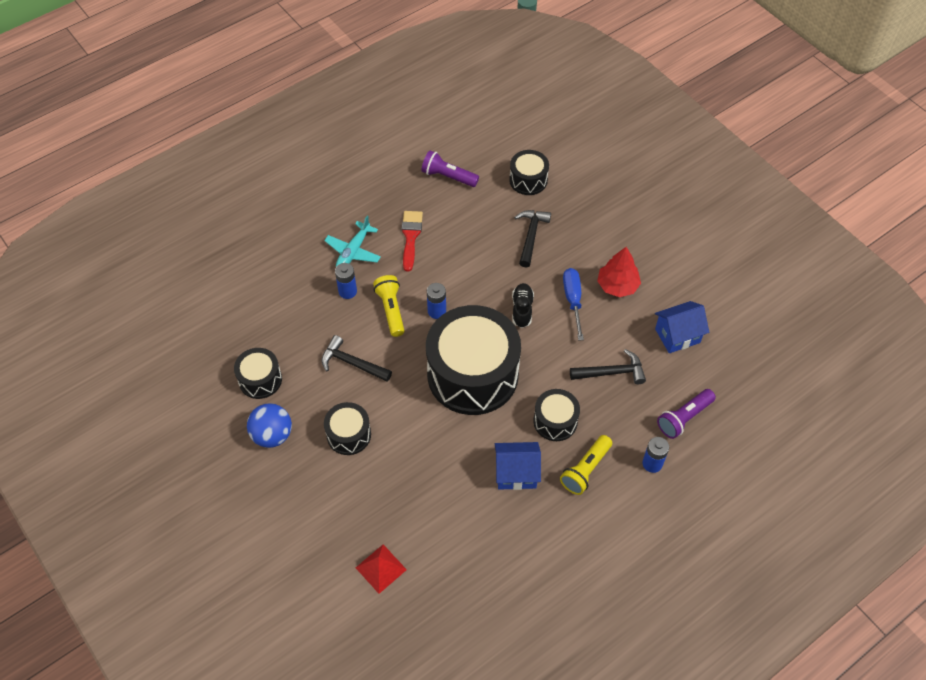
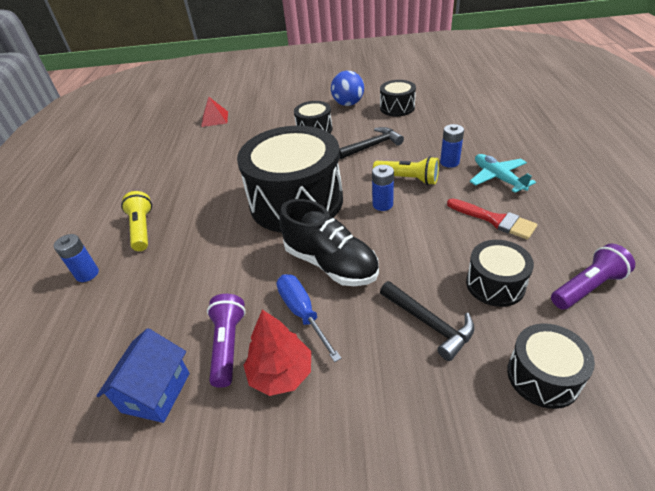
camera: 130 degrees right, 15 degrees down
(516, 473) = (191, 191): blue house -> none
(522, 309) = (330, 263): black shoe -> black shoe, size x1.77
(555, 421) = (199, 231): black drum -> black drum (495, 284)
(573, 300) = (302, 313): blue screwdriver -> blue screwdriver turned 150 degrees counterclockwise
(611, 372) = (191, 296): black hammer -> none
(683, 418) = (82, 327): purple flashlight -> purple flashlight (228, 345)

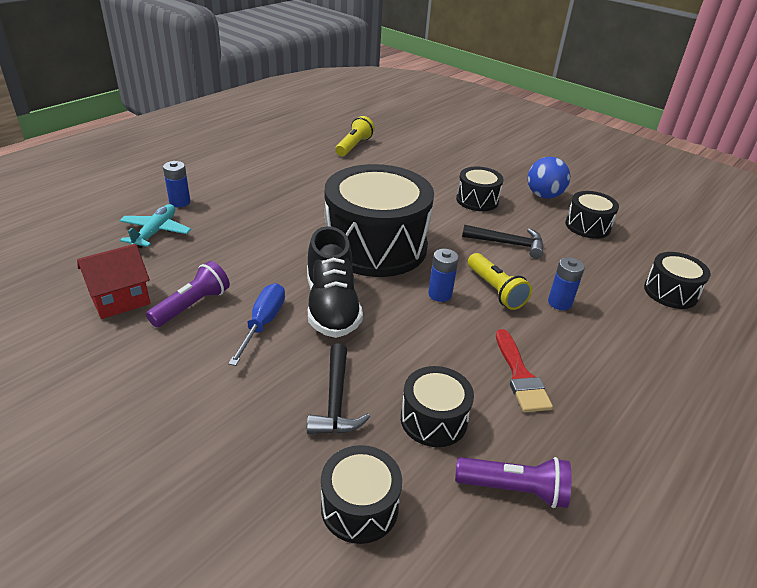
camera: 35 degrees right, 5 degrees down
(142, 229) = (248, 195): yellow flashlight -> yellow flashlight (354, 146)
(156, 392) = (120, 300): blue house -> red house
(214, 119) = (409, 144): red pyramid -> none
(281, 373) = (196, 347): red tree -> none
(487, 119) = (670, 292): none -> black drum
(498, 178) = (586, 347): turquoise plane -> turquoise plane (155, 232)

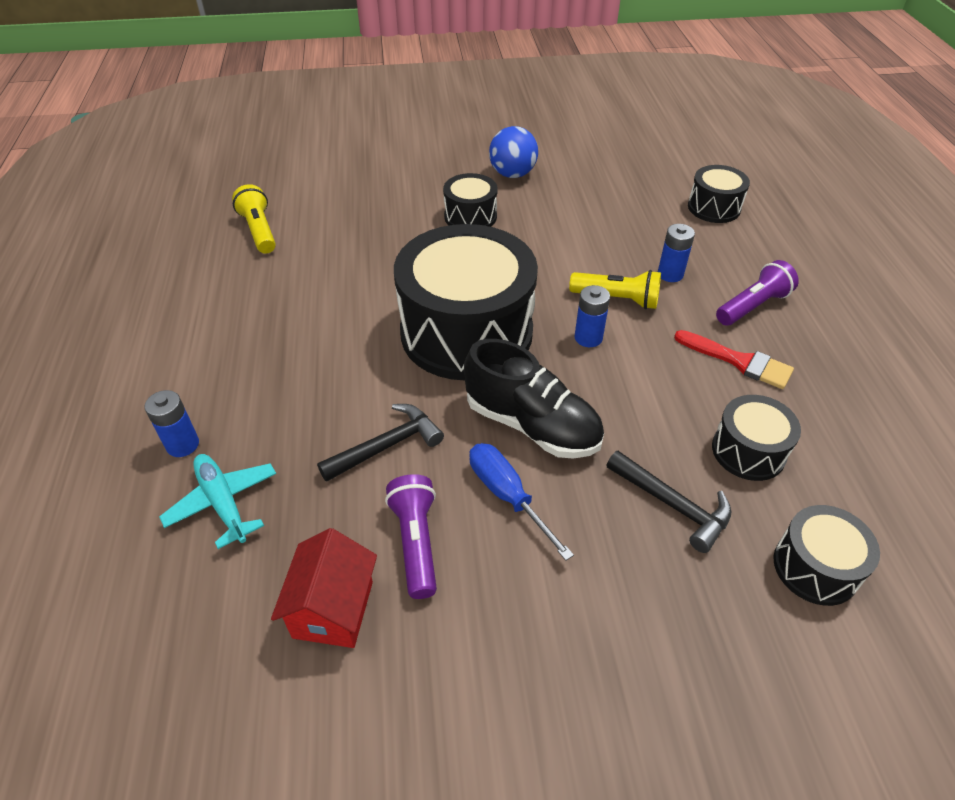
camera: 45 degrees left, 10 degrees up
(508, 244) = (559, 246): black hammer -> black hammer (387, 446)
(514, 489) = (859, 453): purple flashlight -> purple flashlight (753, 306)
(587, 226) = (585, 184): black drum -> none

